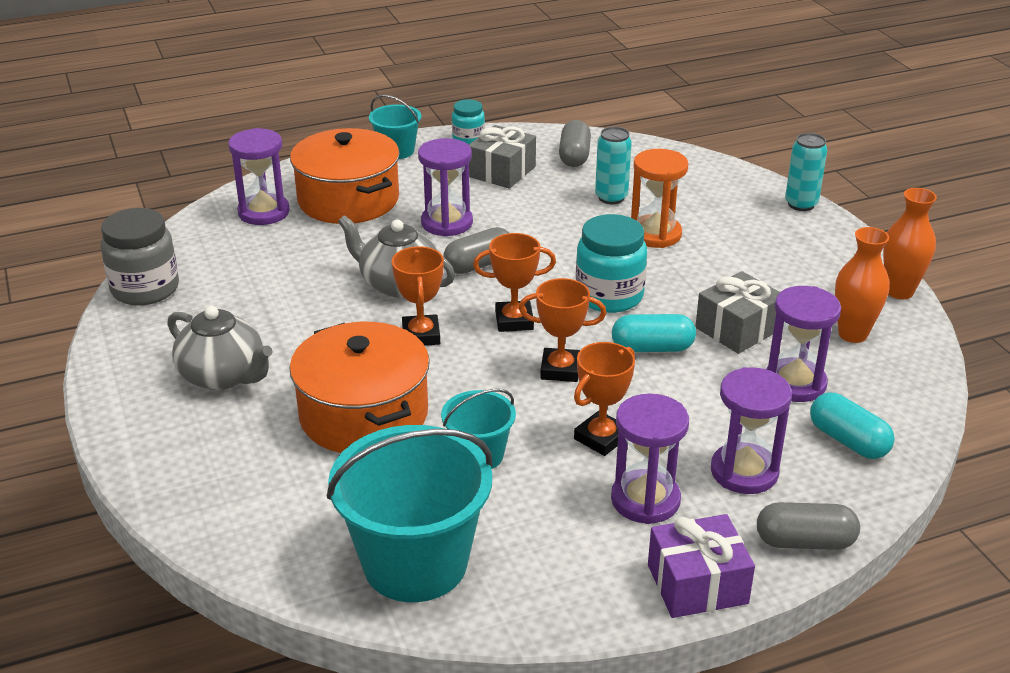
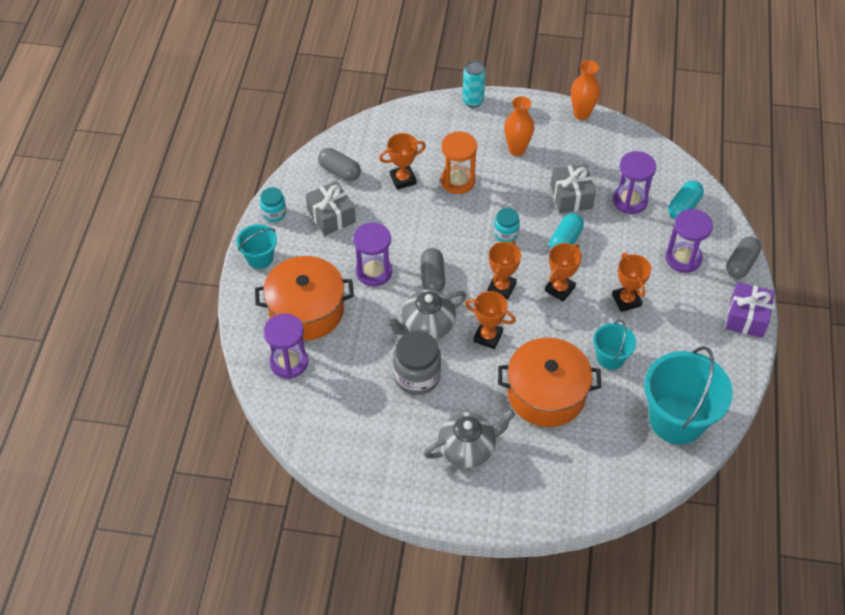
camera: 60 degrees left, 20 degrees up
(145, 289) = (342, 460): grey jar -> grey jar (417, 376)
(609, 296) = (506, 234): turquoise jar -> turquoise jar, size x0.58
(611, 197) = (403, 179): turquoise can -> orange trophy
(645, 500) = (682, 307): purple hourglass -> none
(848, 441) = (683, 207): turquoise capsule -> turquoise capsule turned 45 degrees counterclockwise
(852, 334) = (605, 154): orange vase -> orange vase (517, 149)

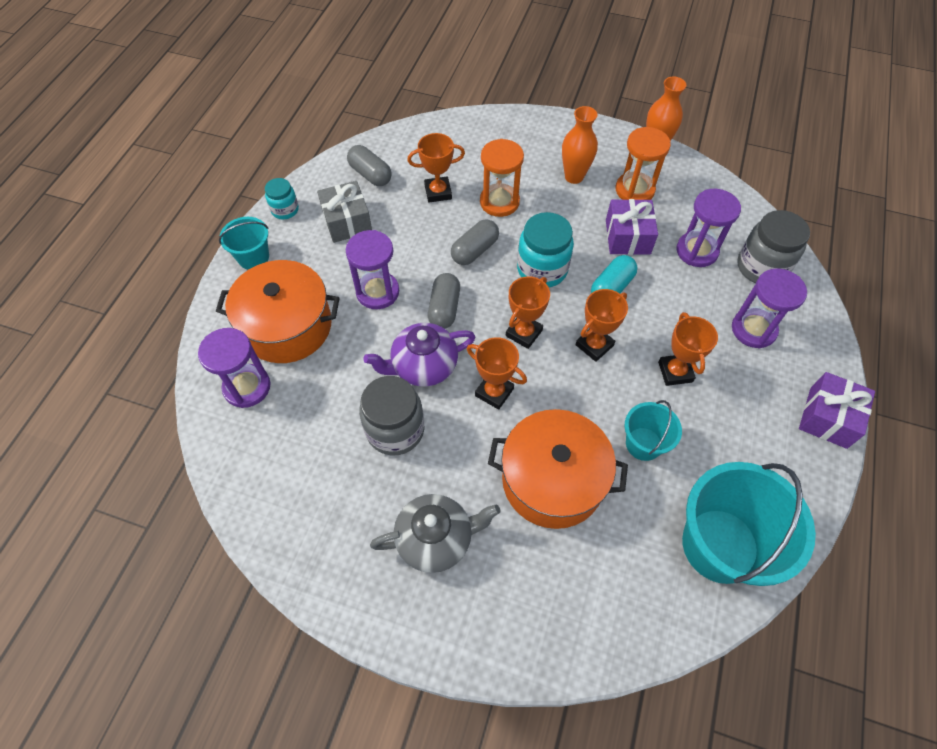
camera: 10 degrees right, 5 degrees up
(427, 325) = (423, 366): grey teapot -> purple teapot
(473, 101) = (535, 119): turquoise can -> none
(506, 234) = (542, 269): turquoise jar -> turquoise jar, size x1.73
(570, 155) = (634, 190): none -> orange hourglass
(571, 196) = (627, 237): grey gift -> purple gift
(683, 207) = (761, 267): turquoise capsule -> grey jar
(741, 264) = (826, 347): grey capsule -> grey capsule (475, 250)

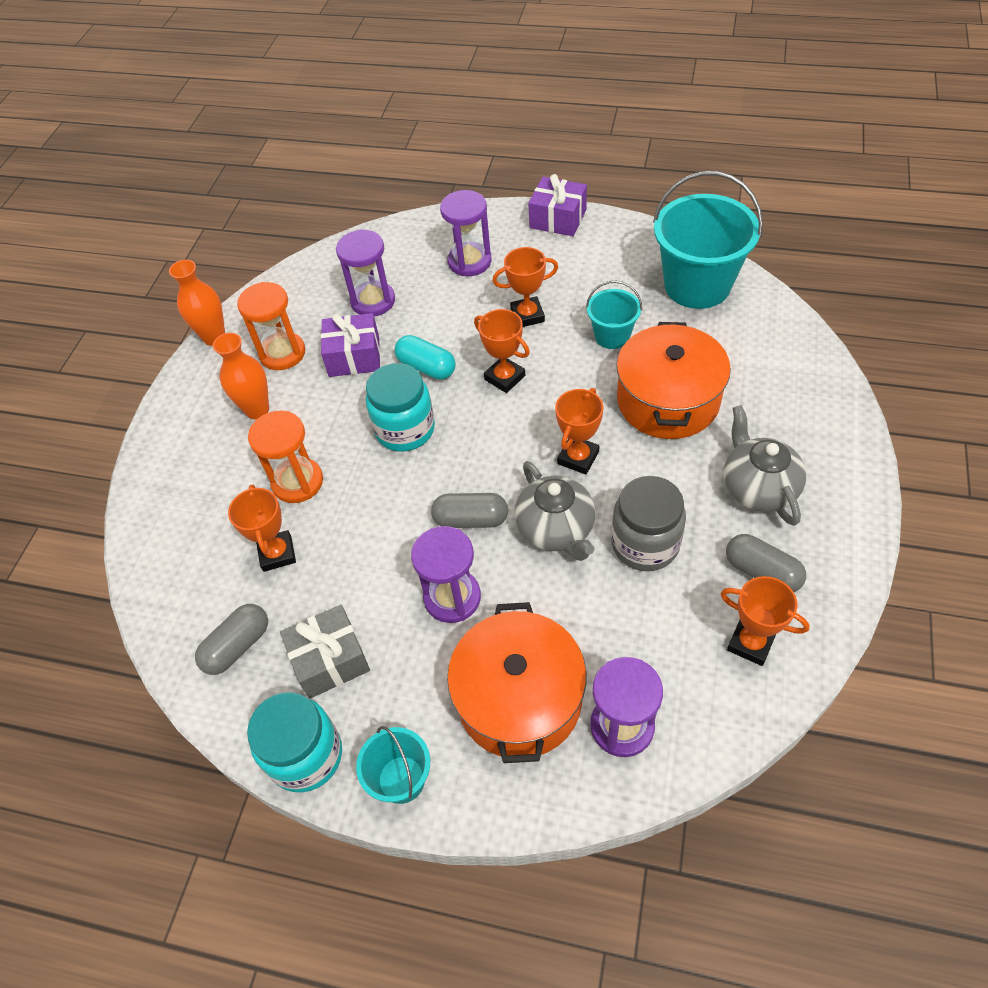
camera: 90 degrees left, 5 degrees down
(285, 210) = (306, 755): turquoise jar -> turquoise jar, size x1.73
(423, 366) = (556, 529): purple teapot -> grey teapot
(475, 250) = (379, 499): grey capsule -> grey capsule (762, 572)
(524, 333) = (497, 439): orange trophy -> orange trophy (750, 643)
(761, 267) = (392, 255): grey jar -> none

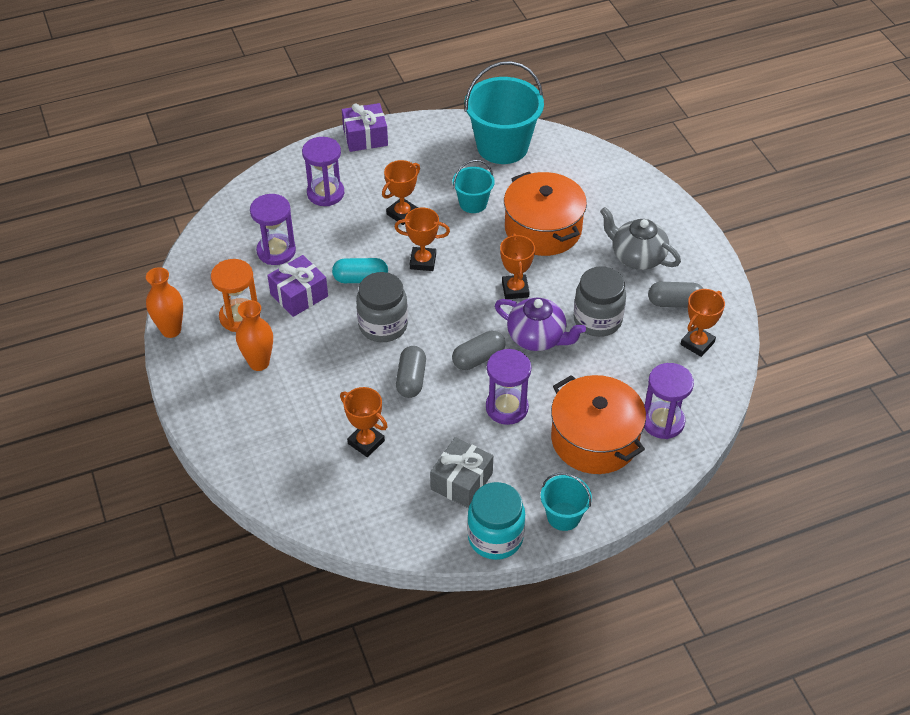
camera: 40 degrees left, 5 degrees down
(237, 646) = (392, 507): grey capsule -> grey capsule (411, 379)
(297, 482) = (337, 393): orange hourglass -> none
(405, 430) = (383, 325): turquoise jar -> grey jar
(556, 529) = (537, 338): grey teapot -> purple teapot
(750, 643) = (697, 343): orange trophy -> orange trophy turned 45 degrees counterclockwise

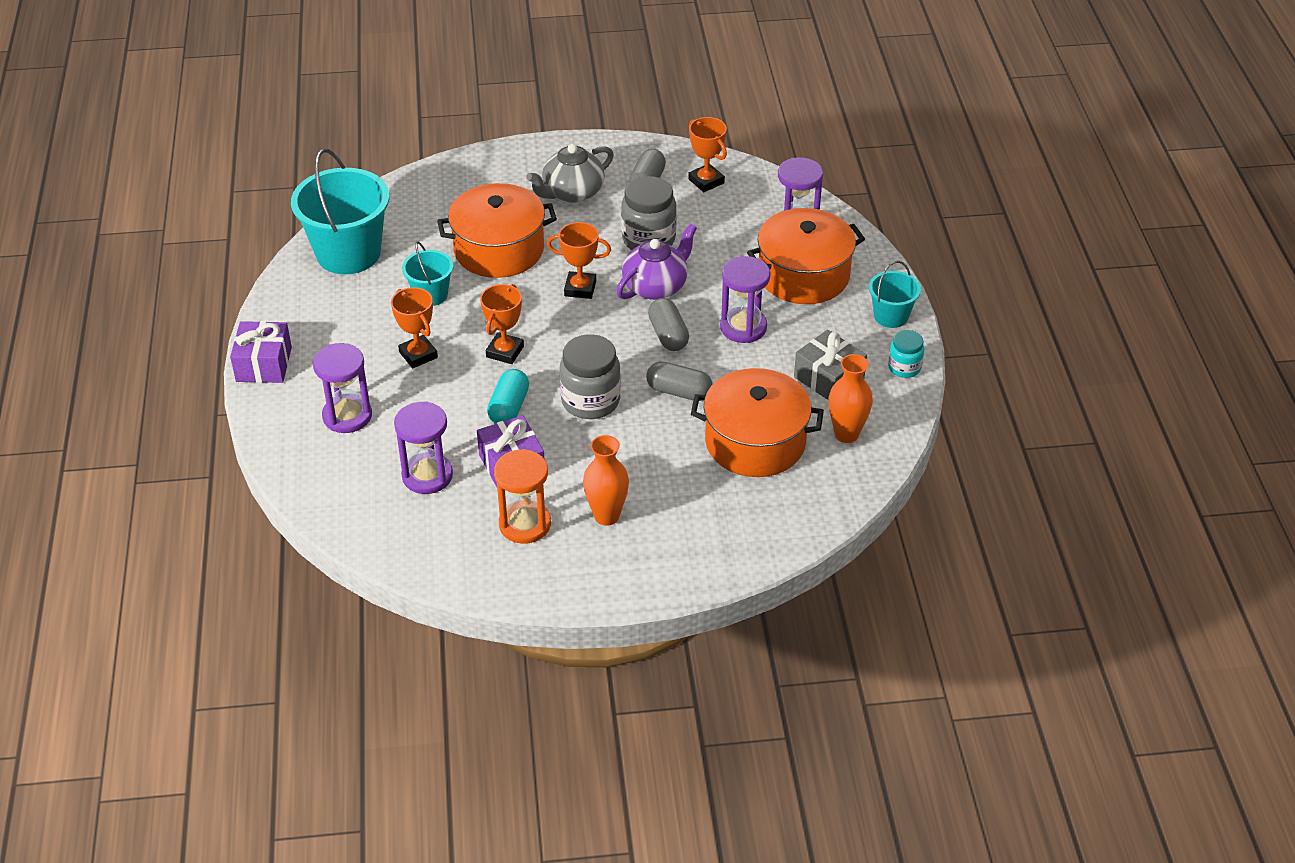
camera: 75 degrees left, 5 degrees down
(171, 330) = (520, 593): orange vase -> orange vase (846, 434)
(366, 442) = (755, 442): orange trophy -> orange pot
(495, 537) = (904, 367): turquoise jar -> turquoise jar, size x0.58

